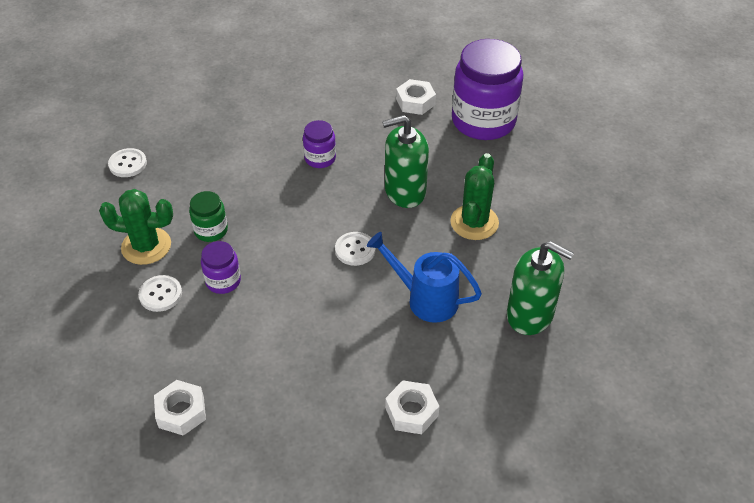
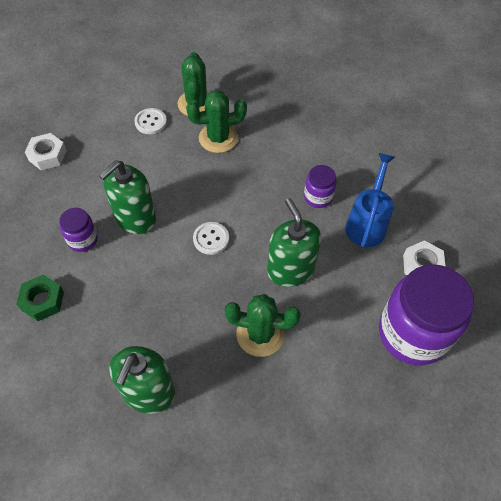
camera: 80 degrees right, 10 degrees up
(128, 164) = (280, 74): white button -> none
(211, 230) = (218, 138): green jar -> green cactus
(223, 281) = (167, 156): purple jar -> purple jar (82, 240)
(310, 317) = (135, 218): none -> green soap dispenser
(411, 411) = (42, 301): white nut -> green nut
(426, 299) = (160, 300): blue watering can -> blue watering can (367, 224)

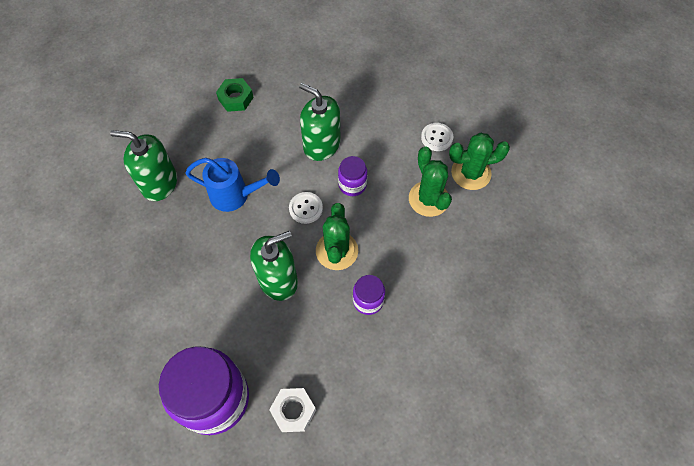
camera: 85 degrees right, 5 degrees up
(47, 155) = (380, 68): white nut -> none
(82, 240) = (295, 112): purple jar -> purple jar (352, 185)
(260, 334) = (210, 260): green cactus -> green cactus (337, 251)
(367, 224) = (340, 352): blue watering can -> blue watering can (235, 195)

